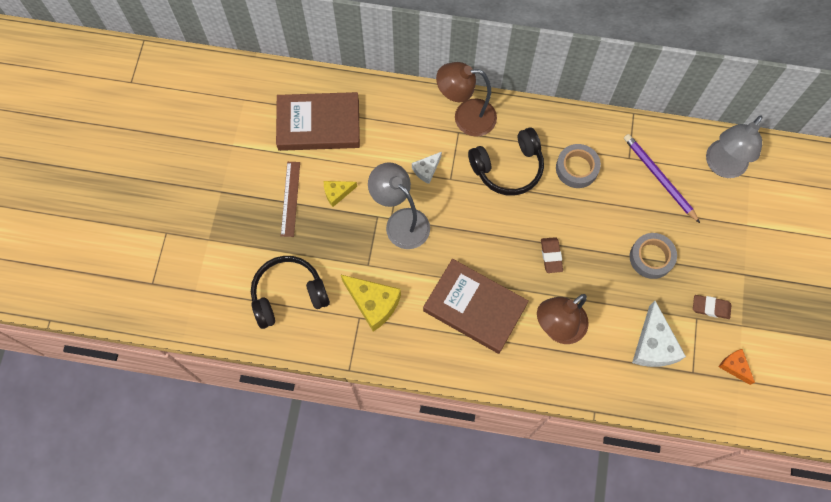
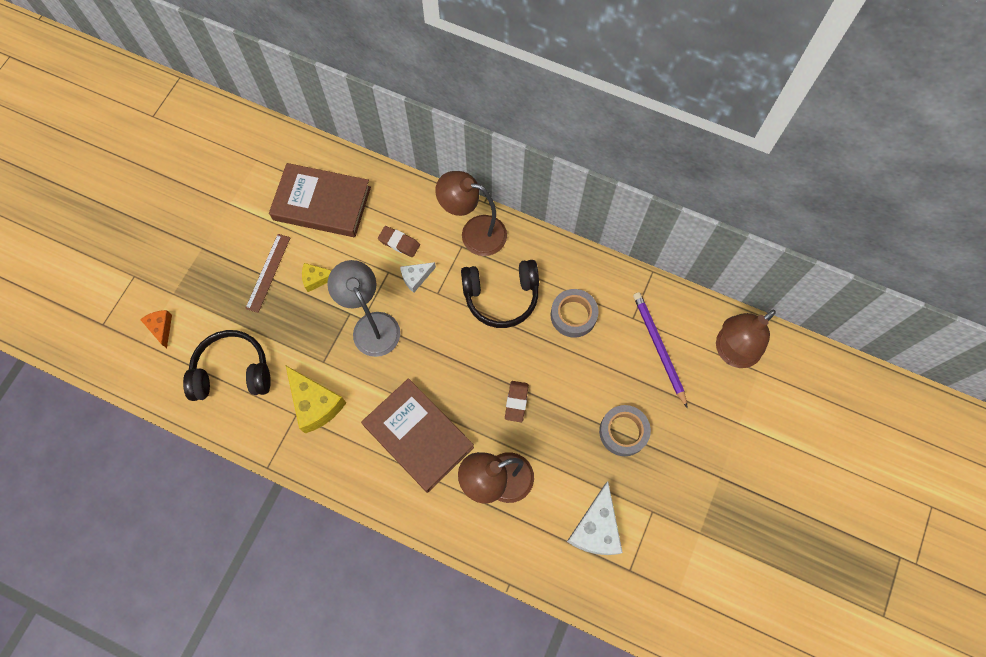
camera: 15 degrees right, 0 degrees up
(710, 308) = (671, 504): brown eraser -> brown eraser (399, 243)
(722, 166) = (731, 352): grey lamp -> brown lamp
(734, 366) = (677, 576): orange cheese -> orange cheese (161, 328)

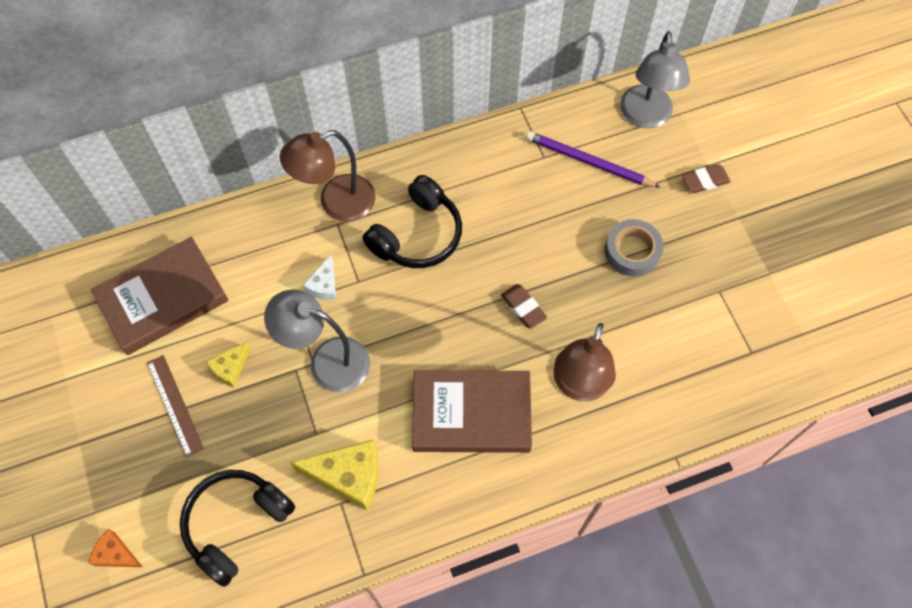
camera: 45 degrees left, 5 degrees down
(399, 243) = (276, 270): brown eraser -> brown eraser (705, 181)
(573, 315) = (494, 196): grey tape -> none
(596, 528) = (692, 345): white cheese -> none
(731, 352) = (645, 117): brown lamp -> grey lamp

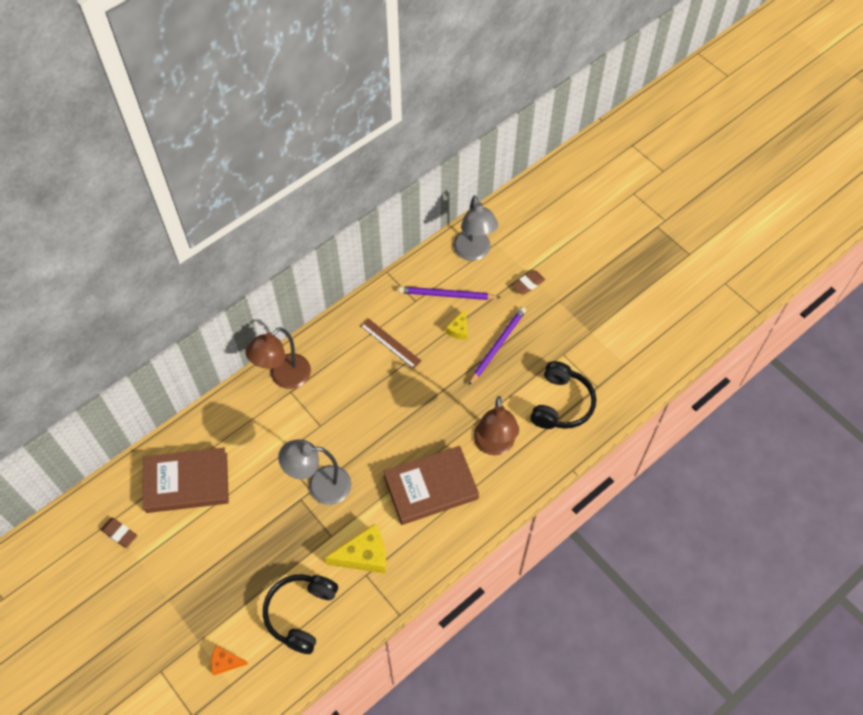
camera: 20 degrees left, 5 degrees down
(163, 299) = (187, 483): brown book -> brown book turned 45 degrees clockwise
(175, 405) = (225, 551): brown ruler -> brown ruler (390, 343)
(230, 368) = (254, 513): yellow cheese -> yellow cheese (459, 329)
(324, 285) = (297, 436): white cheese -> none
(417, 235) = (349, 381): black headphones -> black headphones (561, 404)
(523, 308) = (439, 406): brown eraser -> brown eraser (119, 533)
(632, 251) = (497, 346): grey tape -> purple pencil

